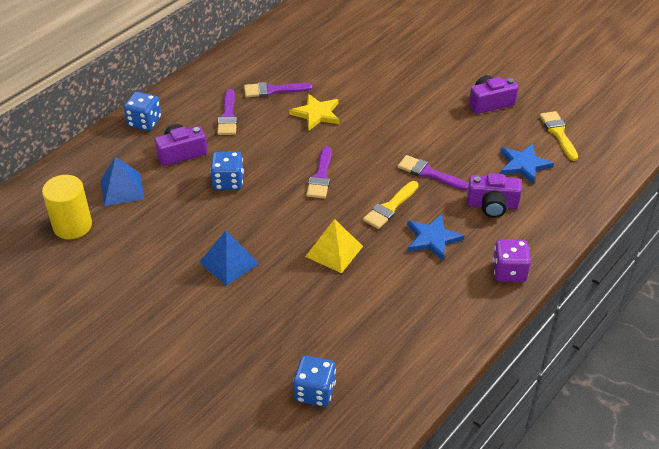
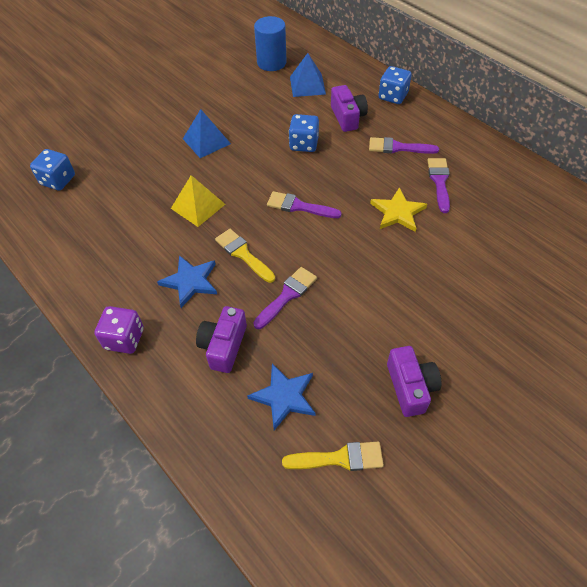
camera: 100 degrees right, 10 degrees up
(72, 226) = (271, 62): yellow cylinder -> blue cylinder

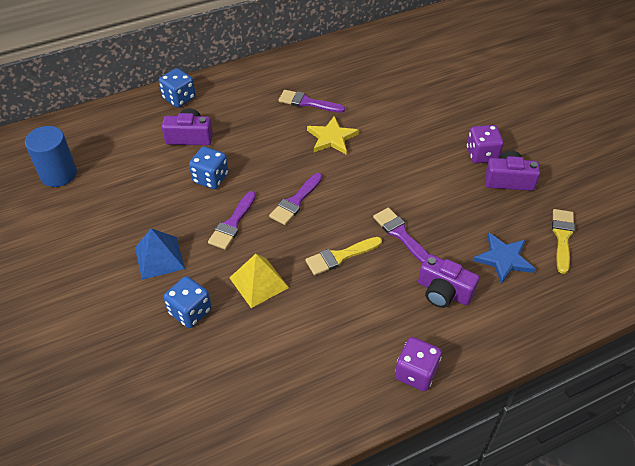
camera: 75 degrees left, 5 degrees down
(58, 180) = (146, 424): blue dice -> blue dice (190, 311)
(190, 281) = (360, 305): blue star -> none
(307, 85) = (120, 154): blue pyramid -> none
(398, 147) = (252, 115): purple brush -> purple brush (232, 223)
(441, 352) = (482, 154): none -> purple dice

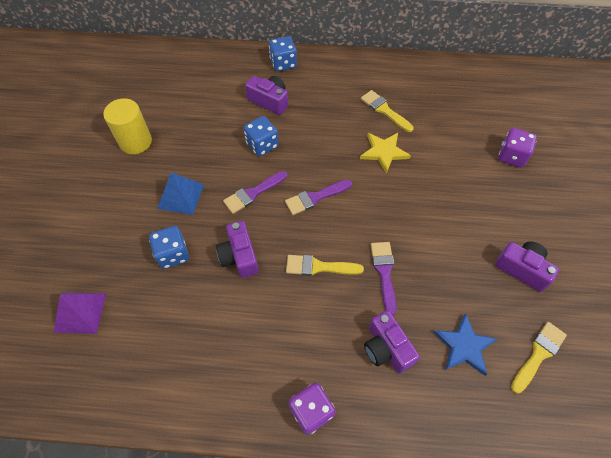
camera: 30 degrees right, 10 degrees up
(58, 174) = (156, 91): blue cylinder -> none
(71, 230) = (135, 142): none -> yellow cylinder
(129, 409) = (80, 312): none -> purple pyramid
(259, 282) = (239, 256): yellow pyramid -> purple camera
(307, 102) = (384, 110): purple brush -> yellow brush
(482, 154) = (512, 230): purple dice -> purple dice (511, 156)

